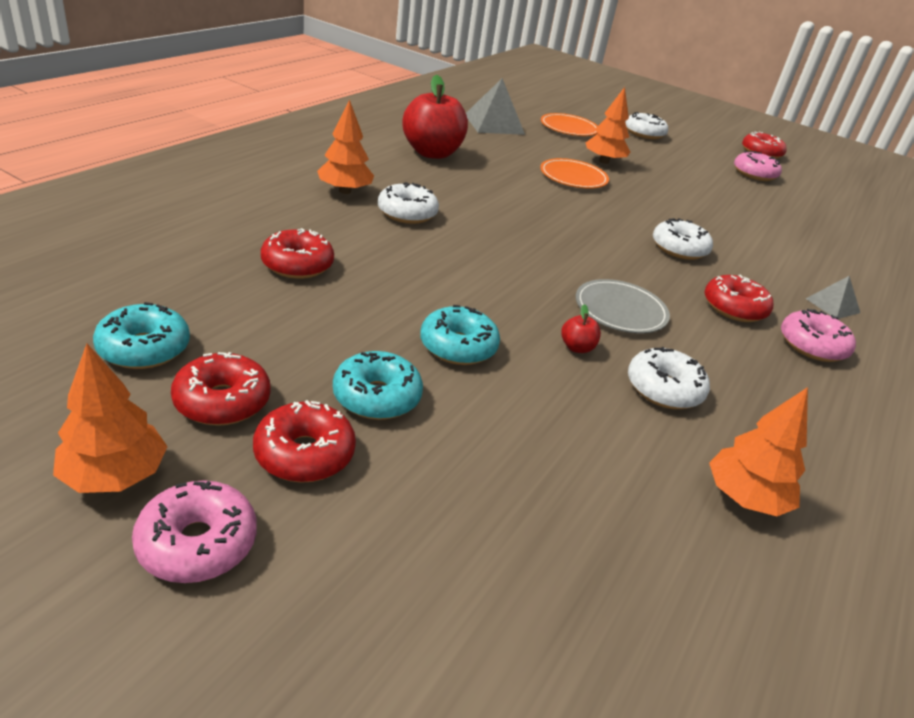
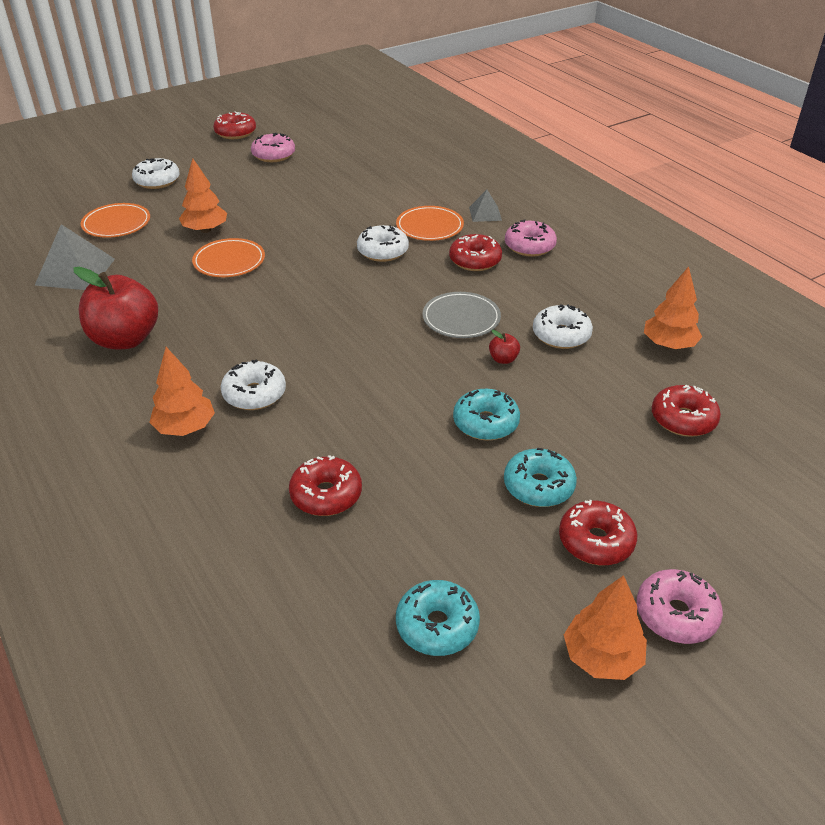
camera: 60 degrees left, 5 degrees up
(222, 401) = (524, 580): red donut -> red donut (683, 419)
(757, 271) = (429, 226): none -> orange plate

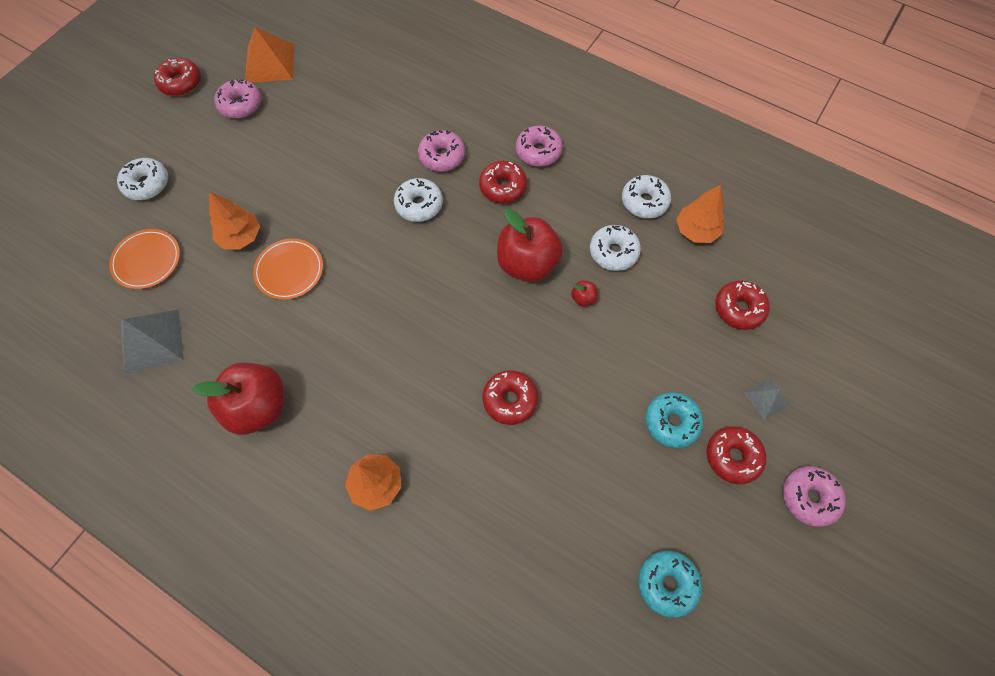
camera: 25 degrees left, 25 degrees up
(254, 394) = (410, 422): white donut -> white donut (644, 202)
(318, 138) = (269, 63): none -> orange pyramid
(326, 495) = (527, 502): red donut -> red donut (510, 400)
(429, 226) = (442, 156): orange plate -> pink donut
(461, 318) = (527, 264): grey plate -> red apple
(485, 213) = (480, 121): grey pyramid -> grey pyramid (767, 398)
(485, 423) = (604, 374): turquoise donut -> none
(601, 657) = (780, 556): orange tree -> none

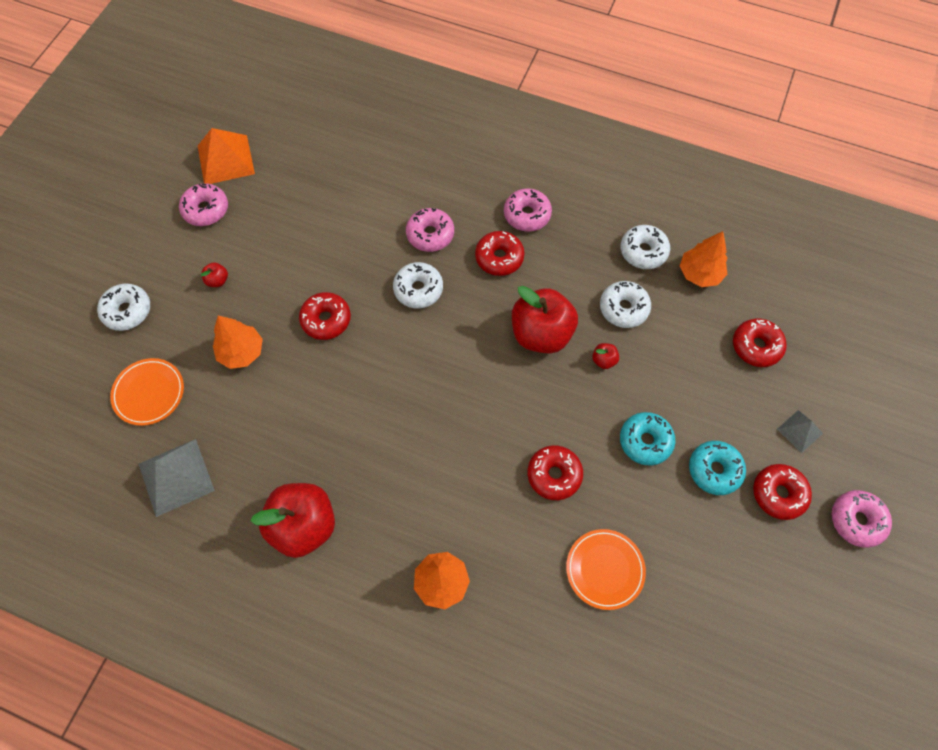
camera: 10 degrees left, 0 degrees up
(181, 83) = (135, 195): red donut -> red donut (326, 320)
(235, 169) = (217, 280): none -> red apple
(289, 270) = (301, 379): orange plate -> orange plate (605, 569)
(667, 583) = (741, 627): turquoise donut -> turquoise donut (645, 441)

